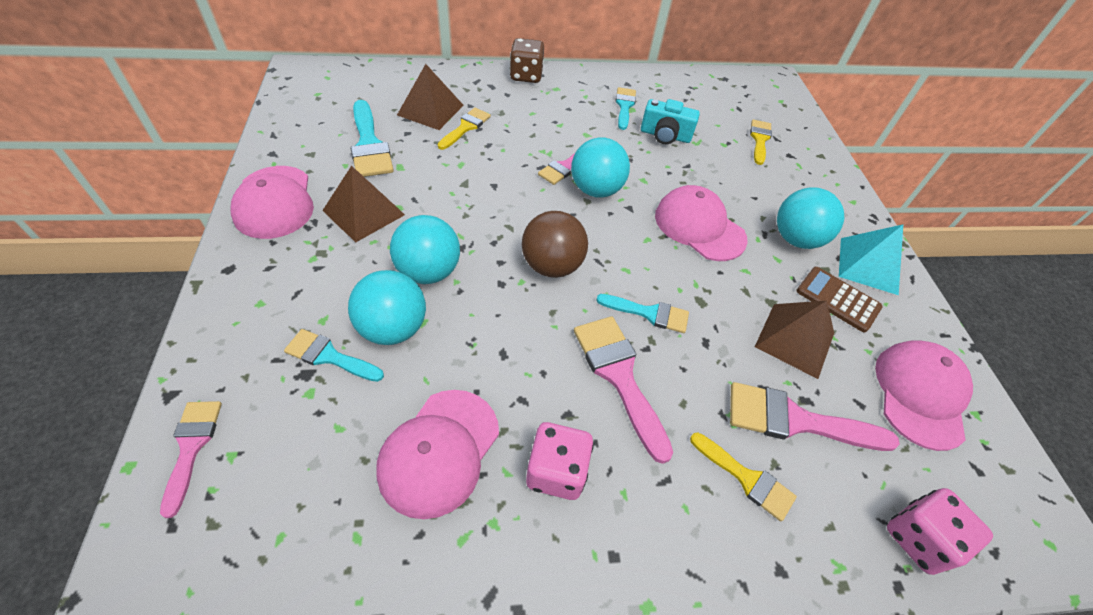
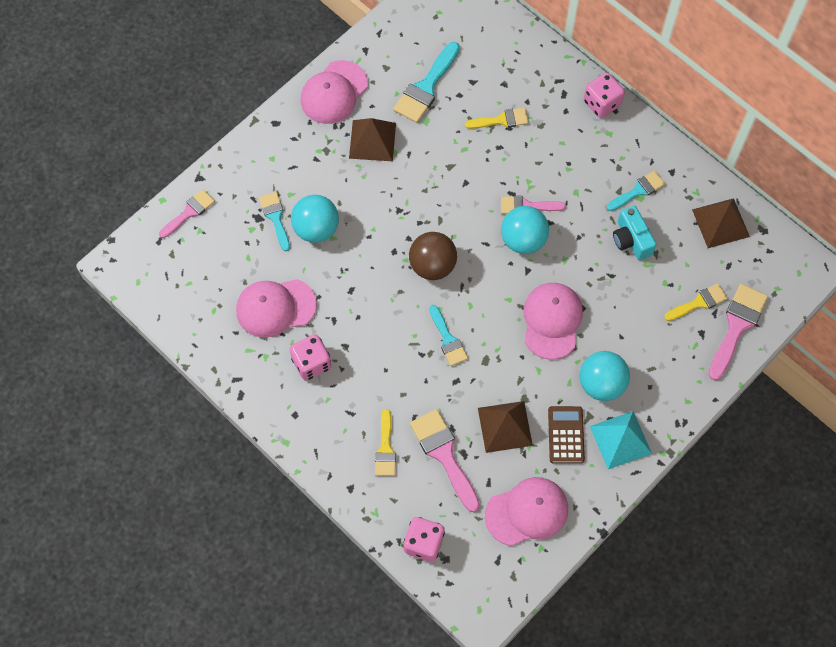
camera: 55 degrees right, 15 degrees up
(428, 272) = (365, 211): turquoise ball -> none
(430, 110) = (495, 85): brown pyramid -> brown pyramid (720, 223)
(526, 76) = (601, 103): brown dice -> pink dice
(619, 376) = (390, 353): pink brush -> pink brush (736, 326)

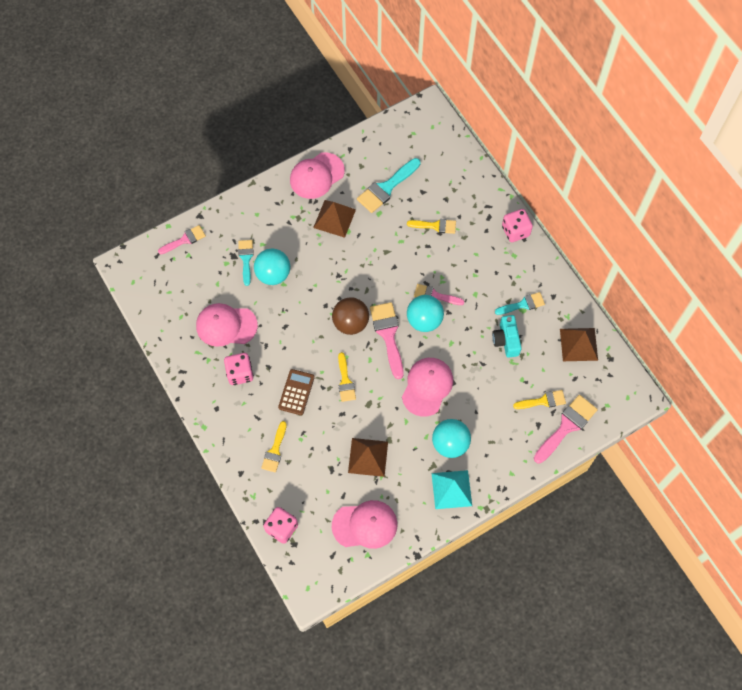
camera: 15 degrees right, 0 degrees up
(444, 454) = (316, 466): pink brush -> pink brush (388, 335)
(448, 339) = (345, 381): turquoise brush -> yellow brush
(566, 435) = (411, 475): brown calculator -> brown calculator (296, 392)

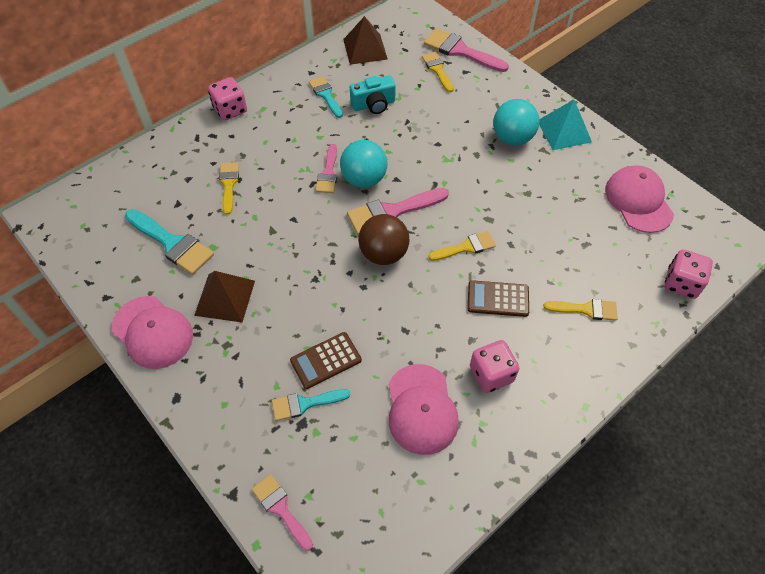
camera: 100 degrees left, 10 degrees down
(273, 274) = (326, 360): turquoise ball -> brown calculator
(368, 457) = (556, 210): brown pyramid -> none
(427, 387) = (450, 166): pink cap -> none

